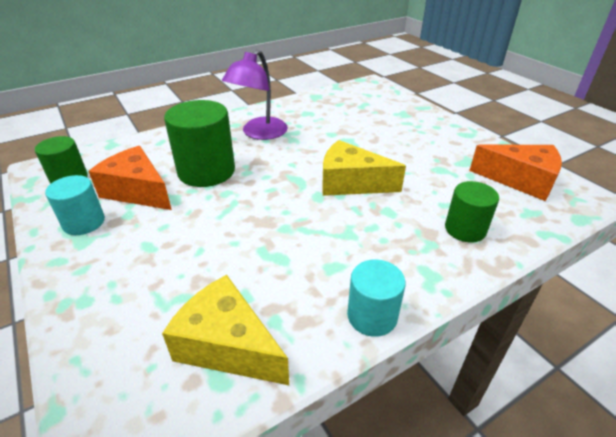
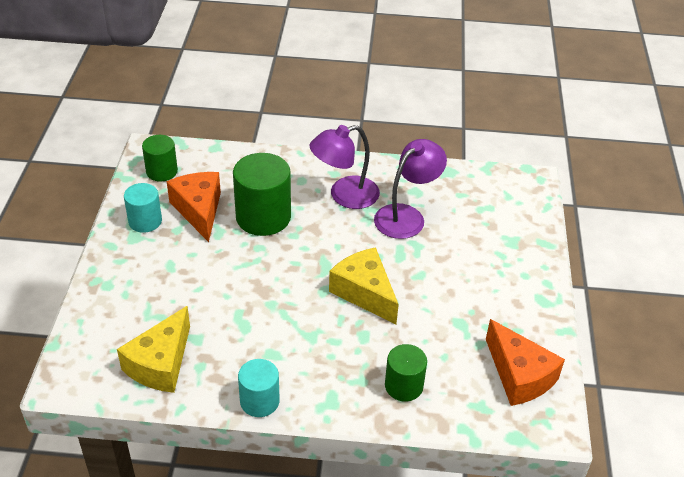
camera: 35 degrees right, 5 degrees up
(227, 345) = (161, 364): yellow cheese -> yellow cheese turned 135 degrees counterclockwise
(319, 127) = (406, 216): none -> purple lamp

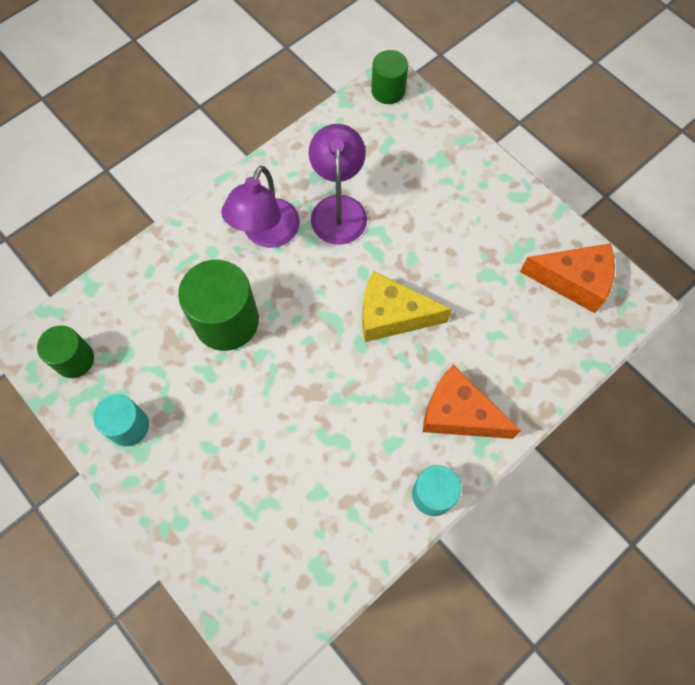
camera: 45 degrees left, 25 degrees up
(161, 364) = (320, 545): yellow cheese -> none
(199, 210) = (162, 368): orange cheese -> orange cheese (458, 413)
(404, 386) = (512, 371): green cylinder -> green cylinder (388, 91)

